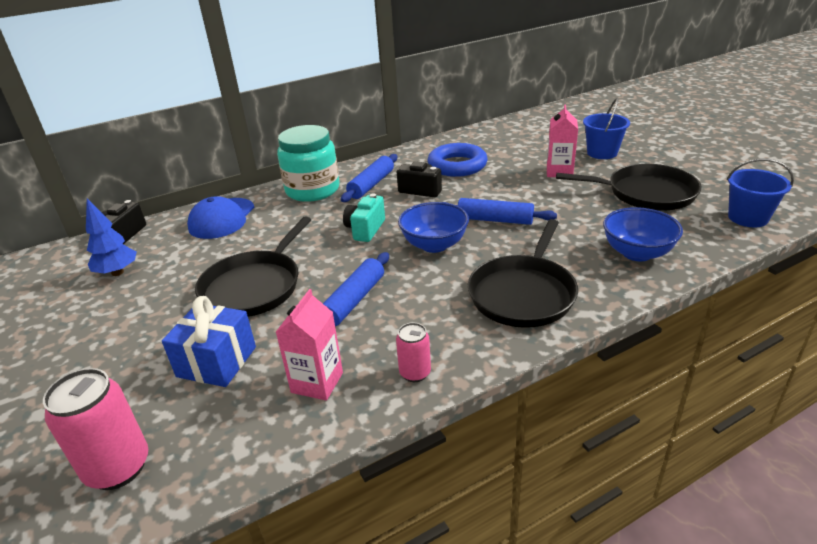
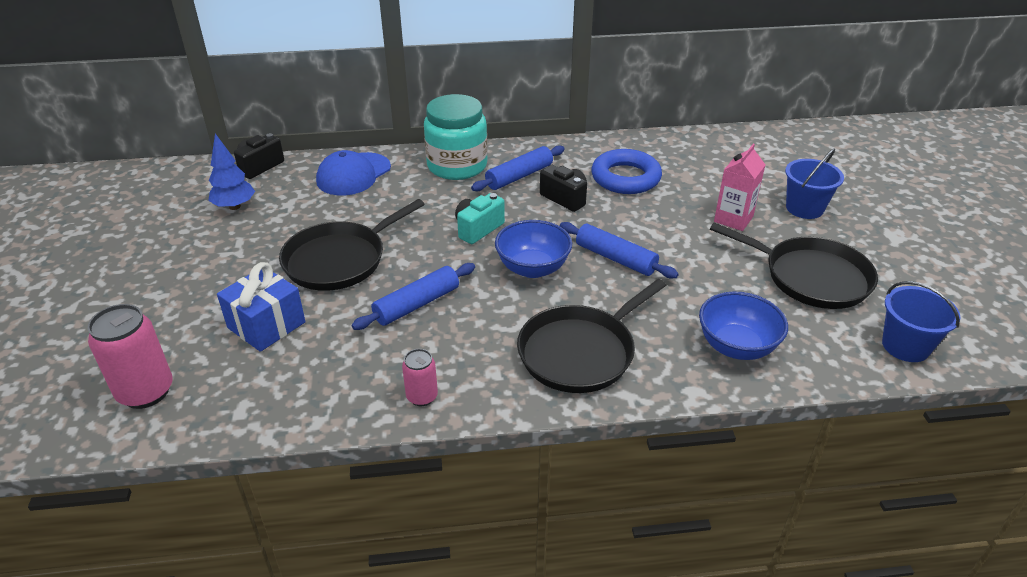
camera: 20 degrees right, 5 degrees up
(317, 382) = (334, 375): pink carton -> none

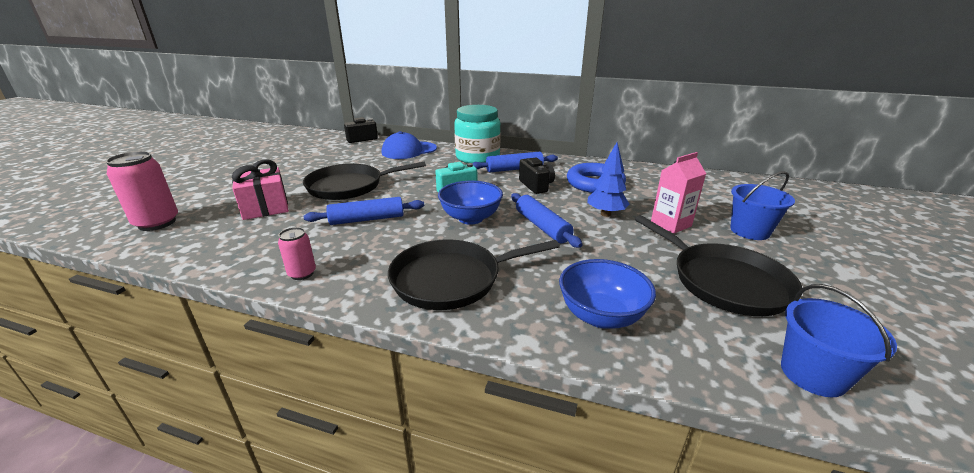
camera: 25 degrees right, 10 degrees down
(235, 206) = (326, 152): blue tree -> blue tree (605, 214)
(266, 325) = (265, 208): blue gift -> pink gift

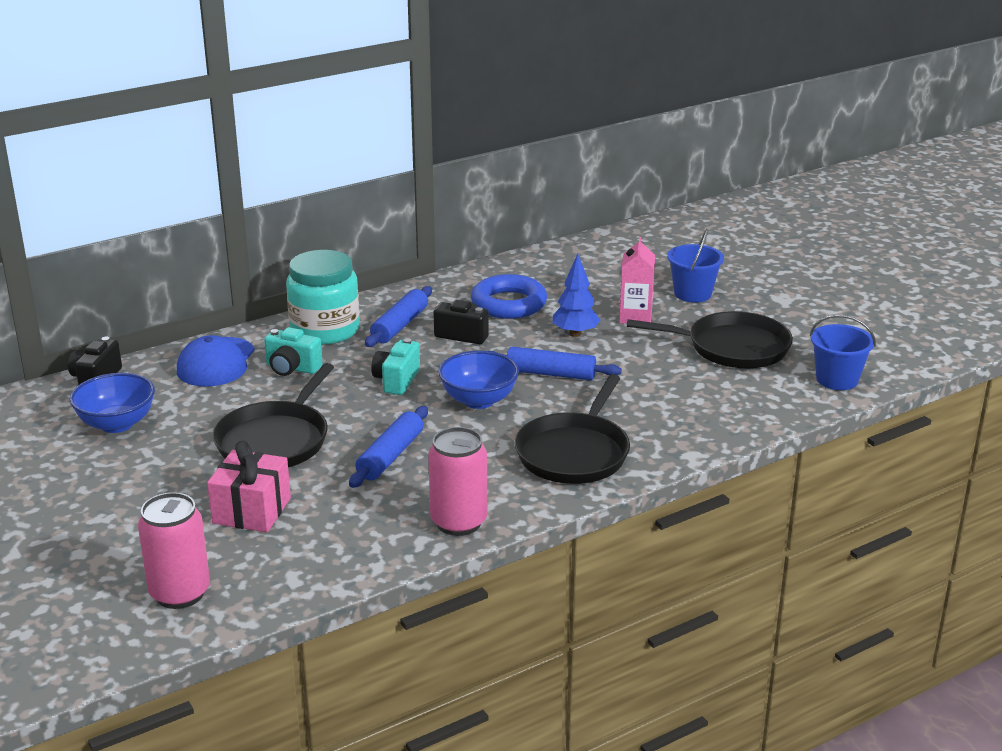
camera: 50 degrees left, 0 degrees up
(302, 273) = (458, 522): pink can -> pink can, size x1.78
(428, 164) = (292, 368): none -> turquoise camera
(601, 316) = (704, 414): blue bowl -> blue bowl (117, 424)

